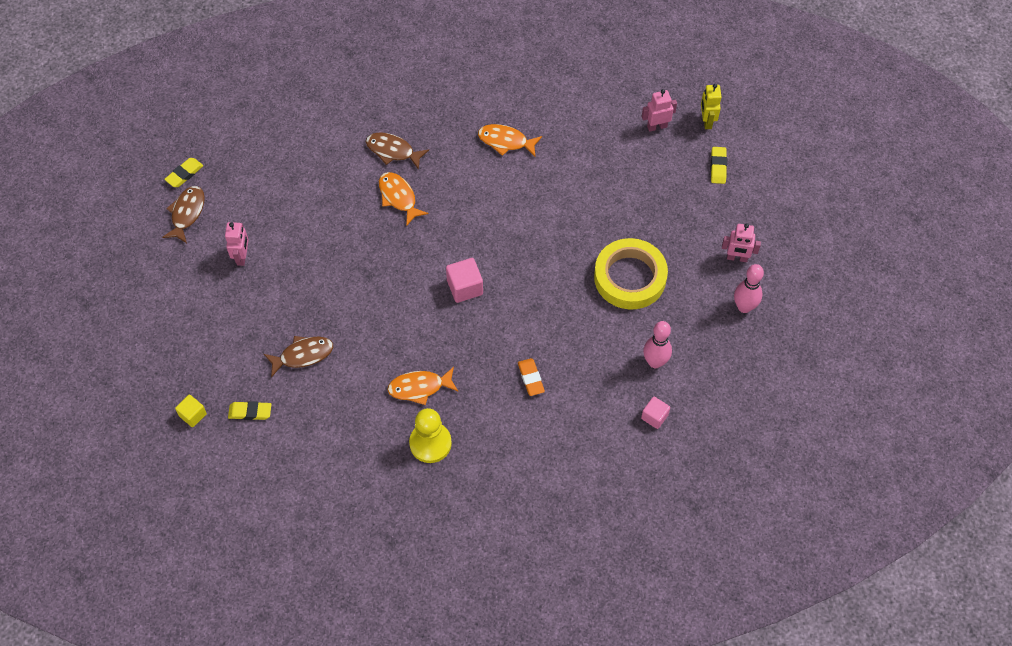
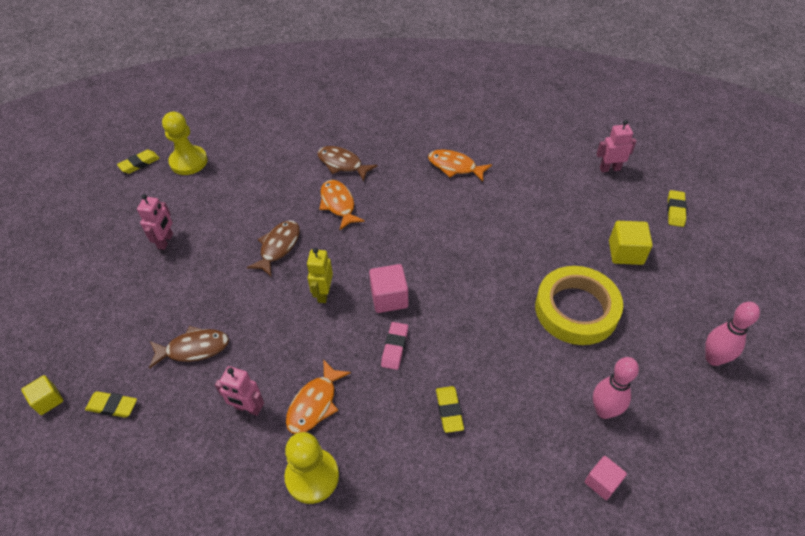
camera: 10 degrees right, 10 degrees down
(187, 213) = (128, 196): brown fish -> brown fish (278, 247)
(235, 166) = (188, 162): none -> yellow pawn
(419, 387) = (314, 404): orange fish -> orange fish turned 60 degrees counterclockwise
(477, 331) = (394, 347): none -> pink eraser
(531, 378) = (449, 410): orange eraser -> yellow eraser
(672, 217) = (625, 252): none -> yellow cube
(707, 121) = (662, 169): yellow robot -> yellow robot (323, 293)
(737, 258) = (701, 303): pink robot -> pink robot (248, 408)

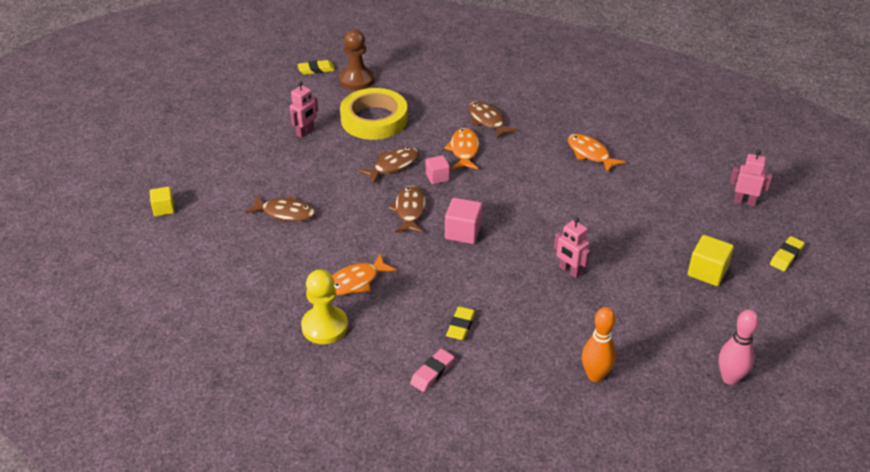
camera: 25 degrees right, 10 degrees down
(112, 406) = (206, 229): yellow eraser -> none
(188, 162) = (357, 80): yellow pawn -> brown pawn
(248, 408) = (303, 266): pink robot -> pink robot (569, 271)
(323, 293) = (409, 210): yellow robot -> brown fish
(394, 347) = (444, 268): pink eraser -> pink eraser (432, 372)
(576, 309) = (625, 297): yellow tape -> yellow tape (374, 119)
(602, 482) = (556, 421): pink cube -> pink cube (437, 177)
(604, 411) = (595, 376): pink bowling pin -> orange bowling pin

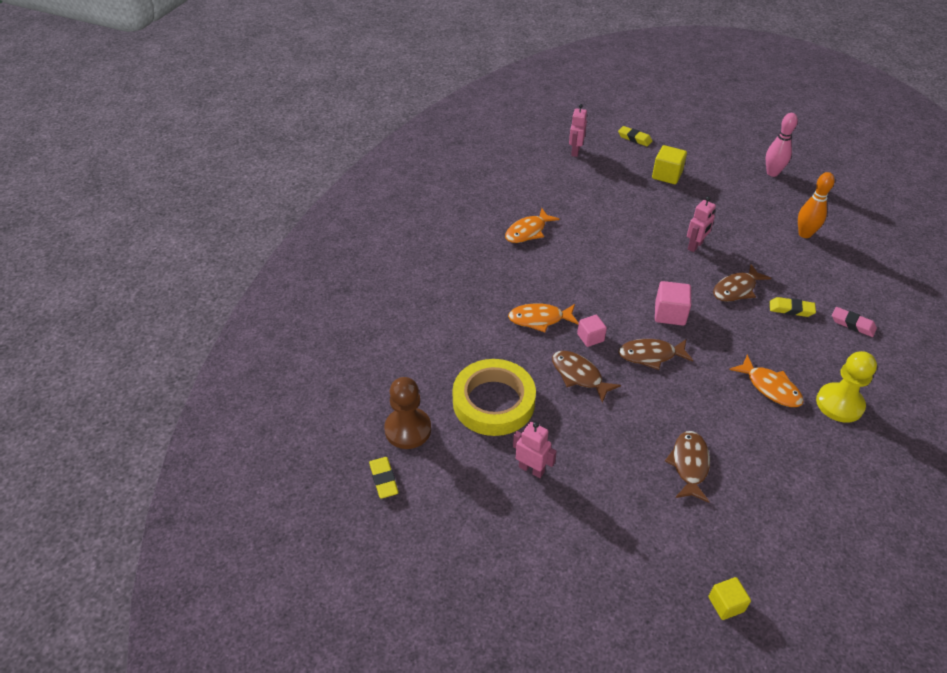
camera: 95 degrees left, 5 degrees up
(487, 121) = (483, 303): brown fish -> brown fish (736, 289)

